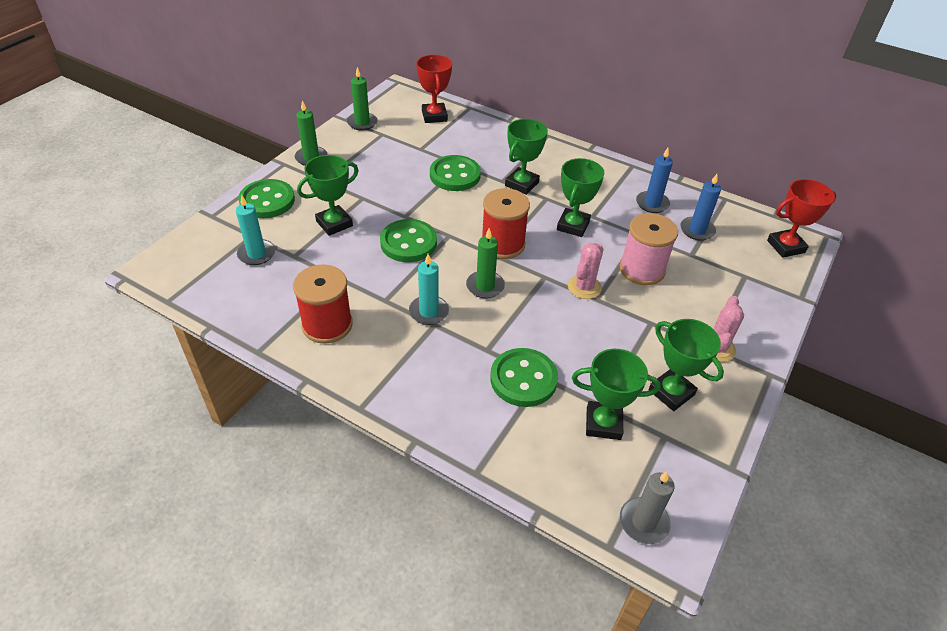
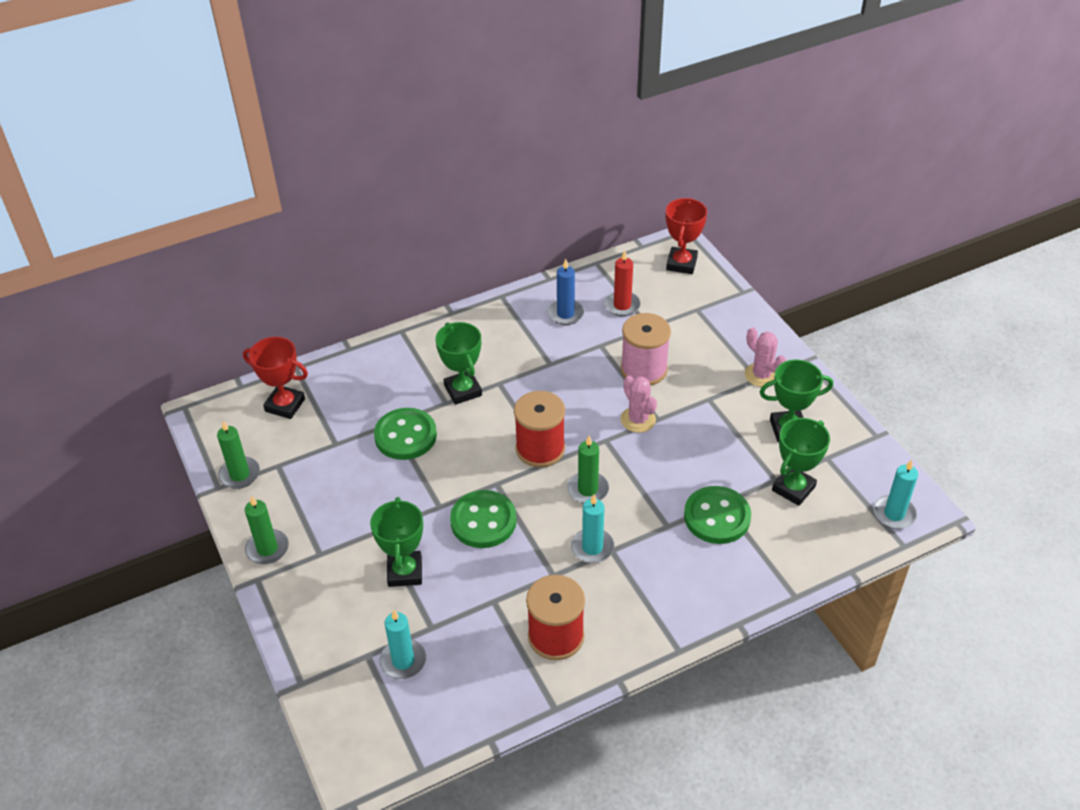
camera: 55 degrees left, 0 degrees up
(267, 201) = (316, 619): green button -> none
(573, 226) = (553, 385): green trophy -> none
(643, 522) = (894, 514): grey candle -> turquoise candle
(697, 230) = (622, 305): blue candle -> red candle

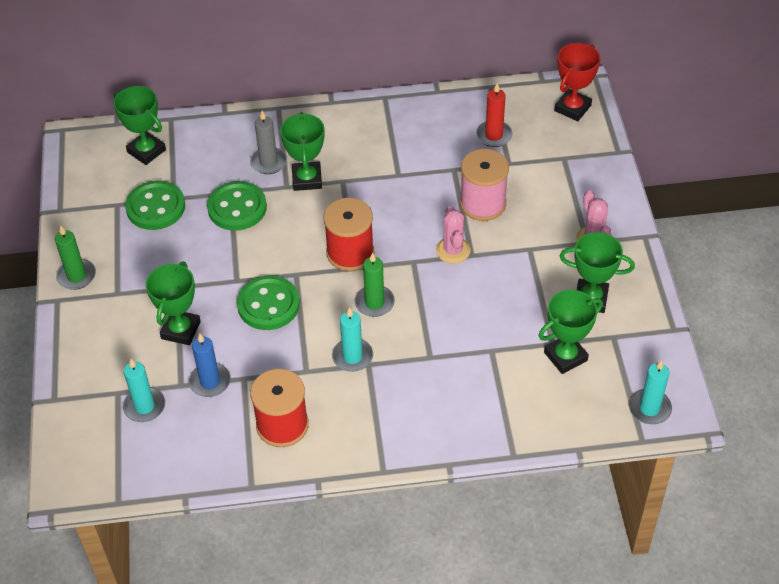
camera: 20 degrees right, 5 degrees up
(240, 474) = (82, 204): green candle -> none
(285, 405) = (146, 151): red trophy -> green trophy
(416, 384) = (268, 162): none -> grey candle
(565, 314) = (436, 130): blue candle -> blue candle (210, 381)
(717, 517) = (479, 362): green button -> green button (155, 207)

